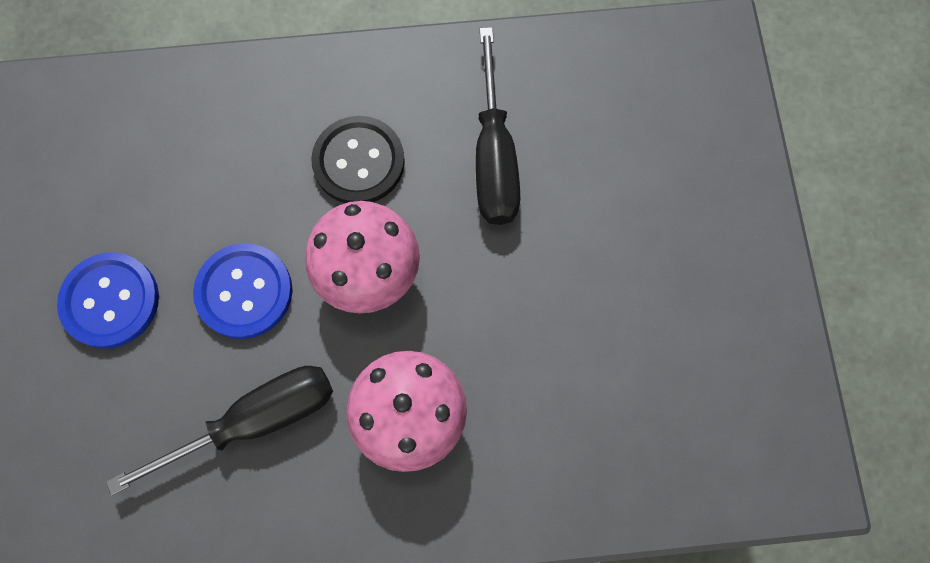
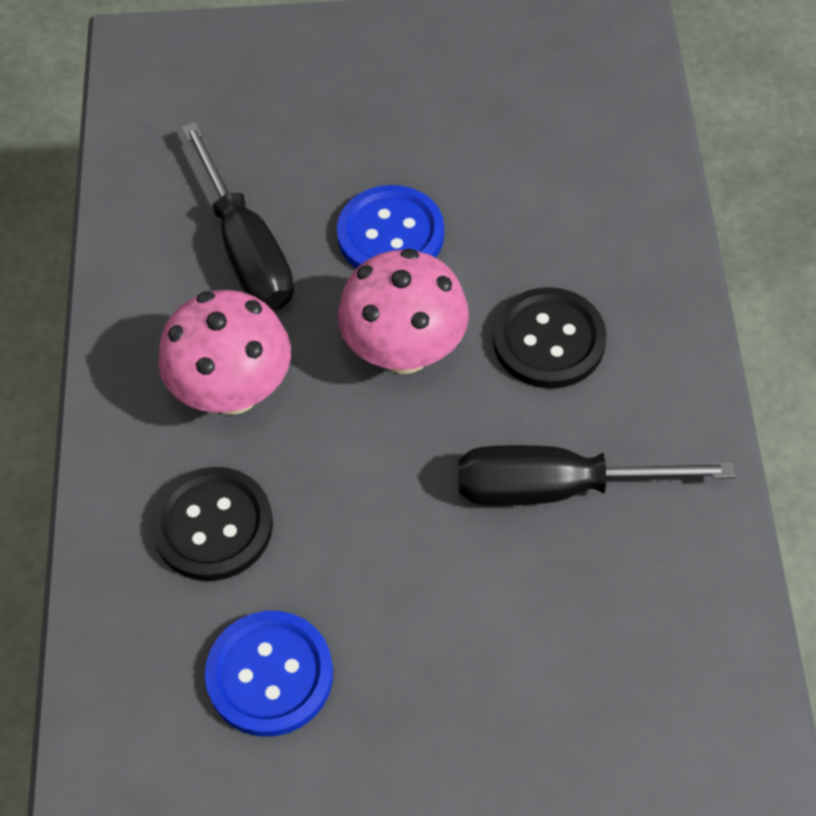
camera: 95 degrees right, 15 degrees down
(110, 301) = (387, 121): blue button -> blue button (270, 675)
(541, 420) = (213, 526): none -> black button

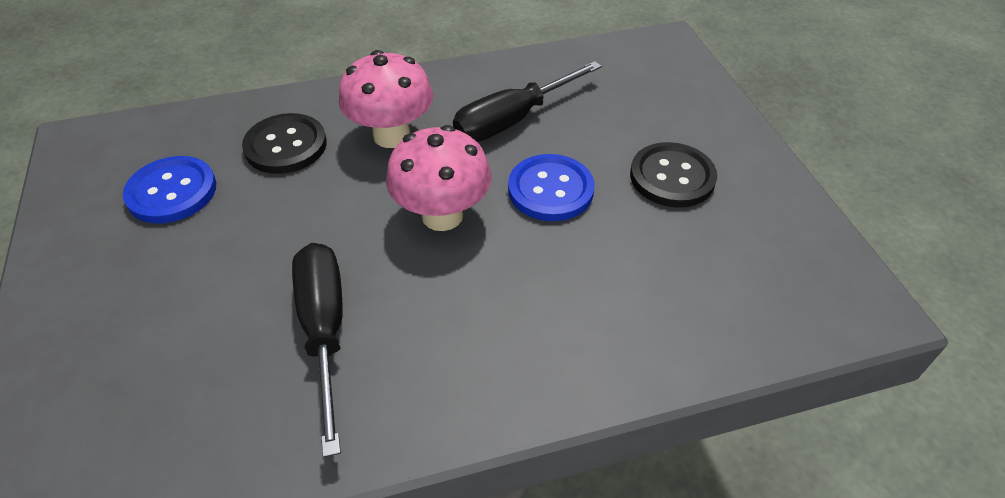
camera: 75 degrees right, 10 degrees down
(549, 340) = (472, 304): black button -> black button (672, 177)

